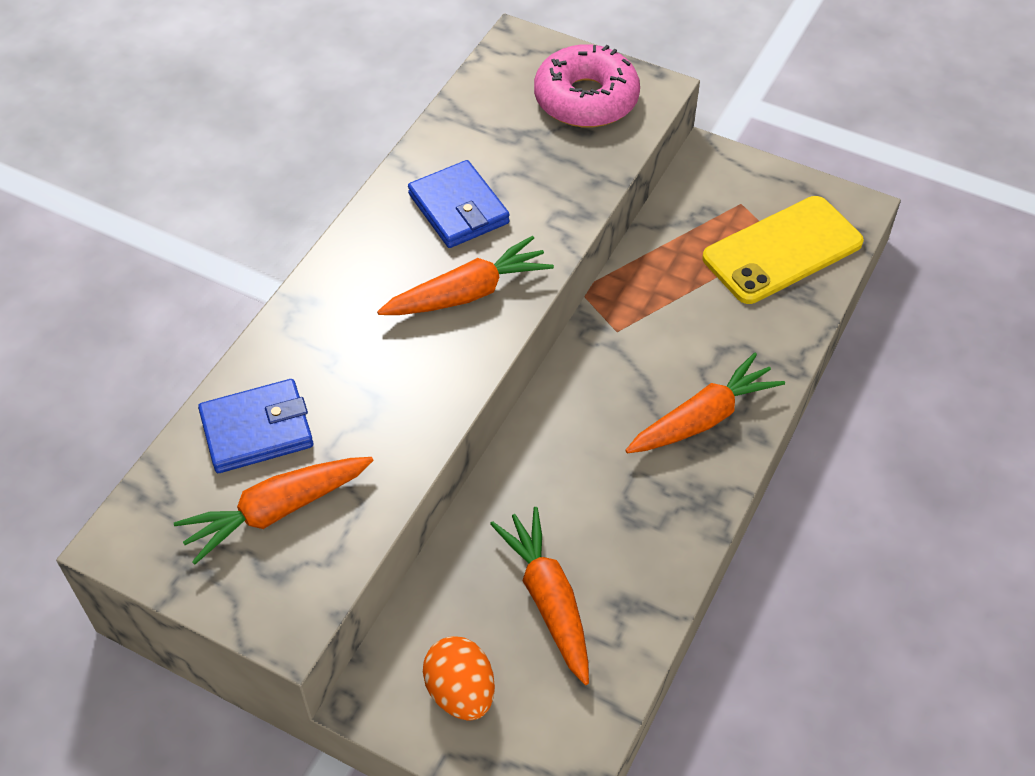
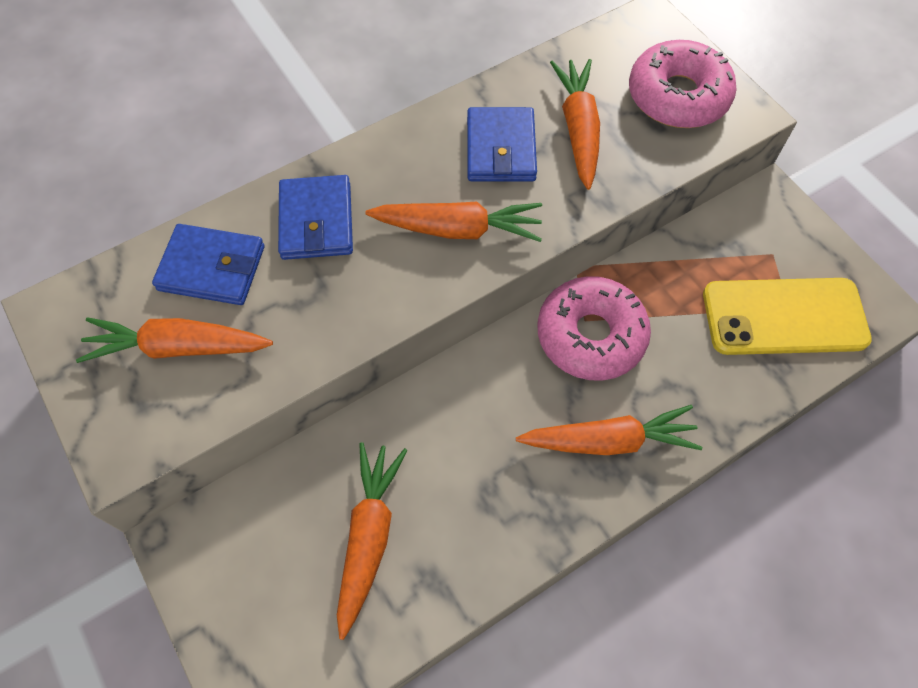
camera: 30 degrees right, 10 degrees up
(329, 345) = (316, 221): none -> blue wallet
(460, 692) = (246, 578): orange egg -> none
(517, 163) = (578, 129): none -> orange carrot
(630, 341) = (590, 335): none -> pink donut

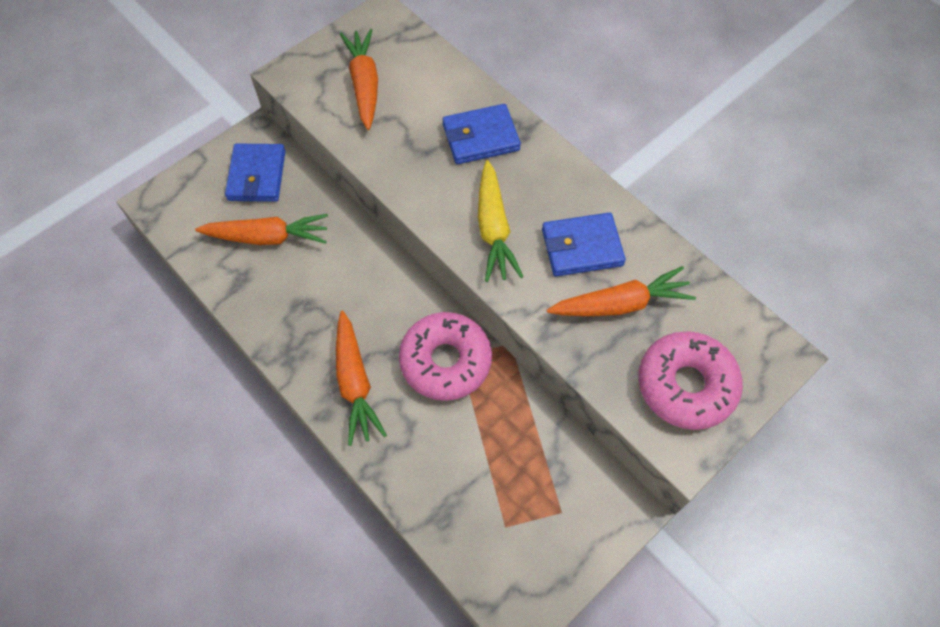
camera: 80 degrees right, 0 degrees up
(212, 268) = (428, 87): blue wallet -> blue wallet (257, 175)
(458, 229) = (493, 229): orange carrot -> yellow carrot
(784, 317) = (493, 522): yellow phone -> none

